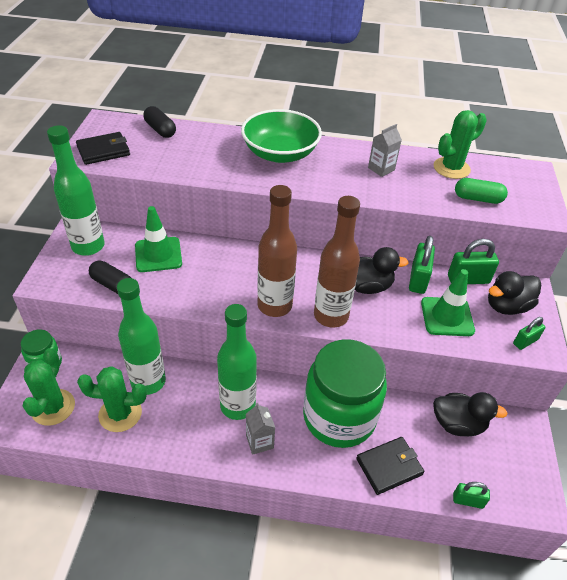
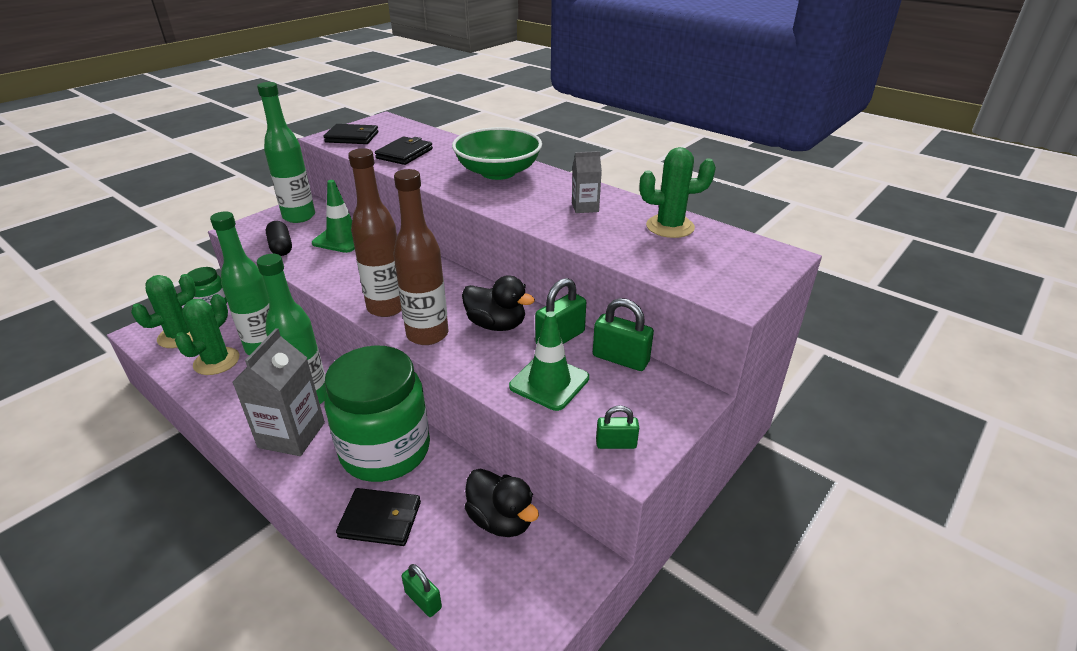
camera: 35 degrees right, 10 degrees down
(120, 414) = (216, 361): green cactus -> green cactus turned 75 degrees clockwise
(160, 130) = (417, 134): black capsule -> none
(178, 156) = (404, 154): none -> black wallet
(259, 442) = (292, 435): grey carton -> grey carton, size x1.85
(478, 199) = (663, 259): green capsule -> none
(507, 306) = (637, 401): black duck -> none

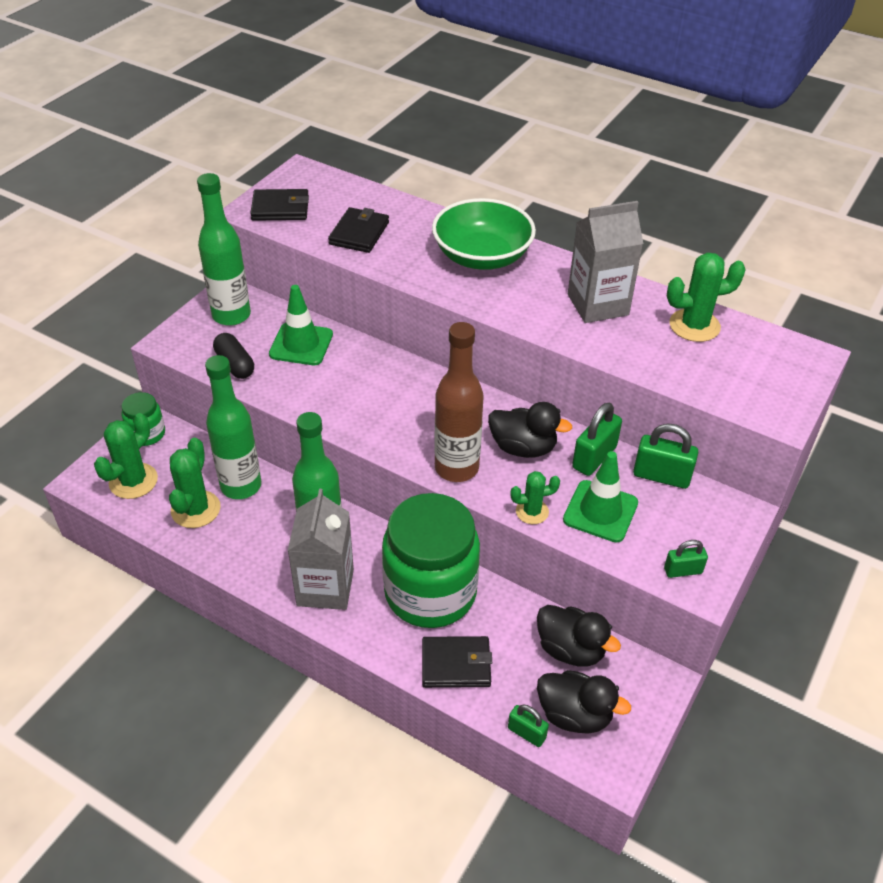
camera: 10 degrees left, 10 degrees up
(387, 307) = (398, 438): brown bottle -> none
(481, 587) = (574, 715): none -> black duck
(482, 376) = (532, 511): none -> green cactus
(585, 207) = (597, 304): grey carton -> grey carton, size x1.85

